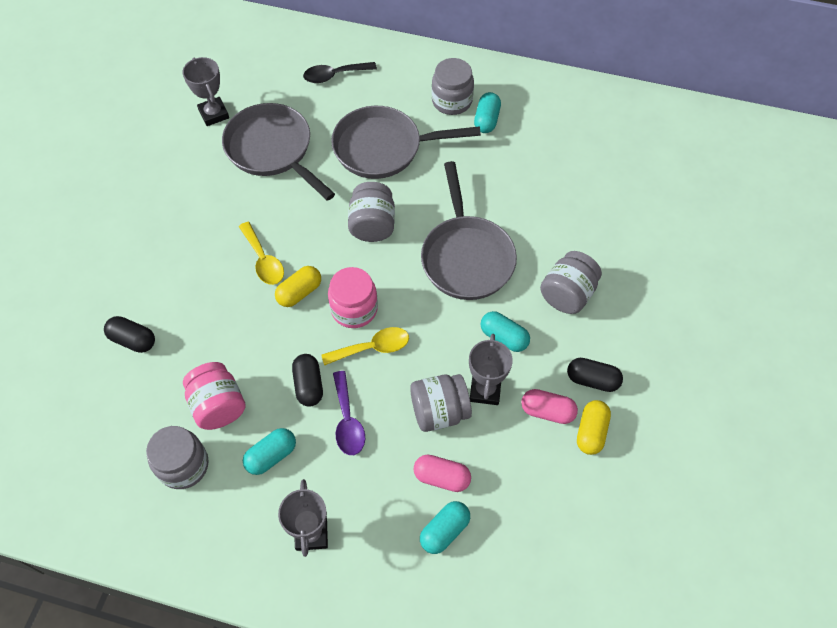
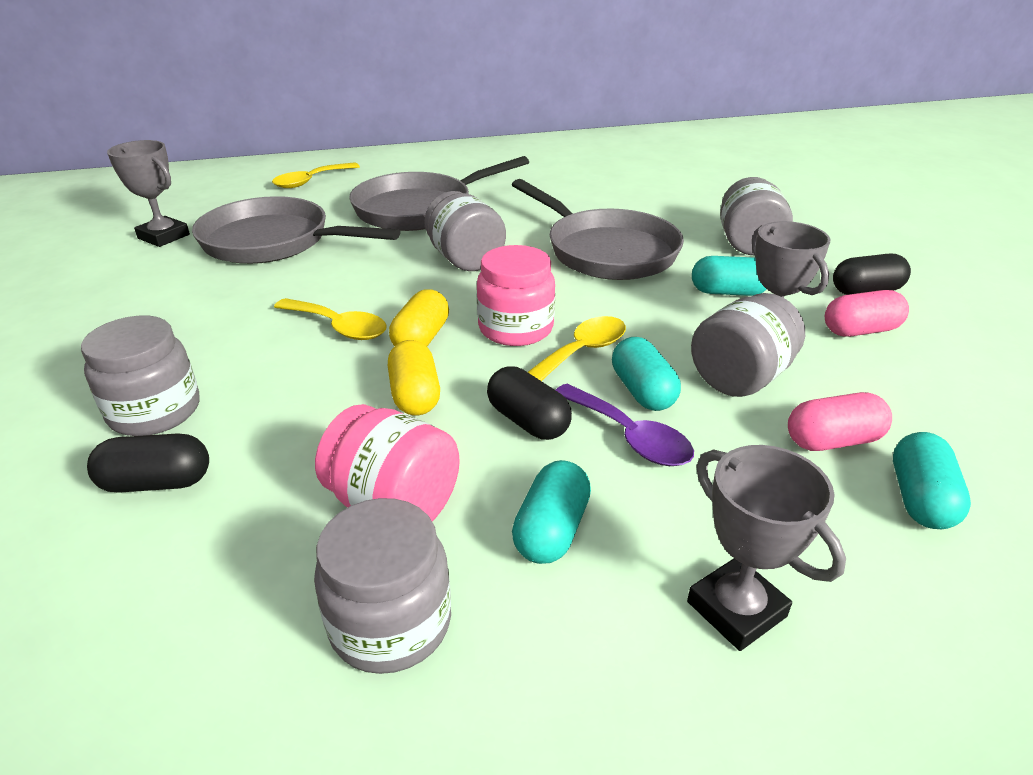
camera: 30 degrees left, 25 degrees down
(334, 75) = (311, 181): black spoon -> yellow spoon
(452, 101) = (465, 168): grey jar -> grey jar (155, 411)
(486, 120) = (516, 170): turquoise capsule -> turquoise capsule (642, 391)
(591, 432) = (929, 329): yellow capsule -> yellow capsule (415, 395)

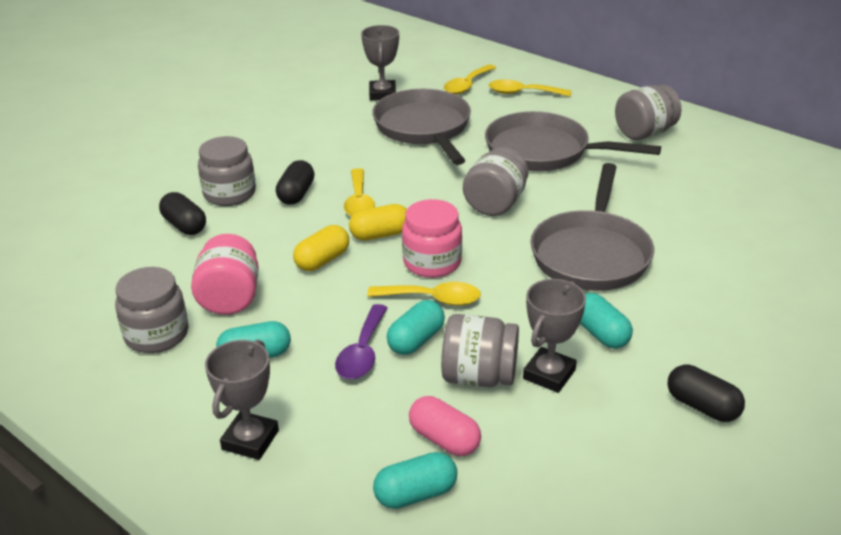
camera: 55 degrees right, 0 degrees up
(244, 196) = (467, 85): none -> yellow spoon
(528, 421) = (339, 309): black capsule -> black capsule (296, 194)
(748, 244) = (706, 317): grey jar -> grey jar (644, 133)
(860, 330) = (622, 418): pink capsule -> none

